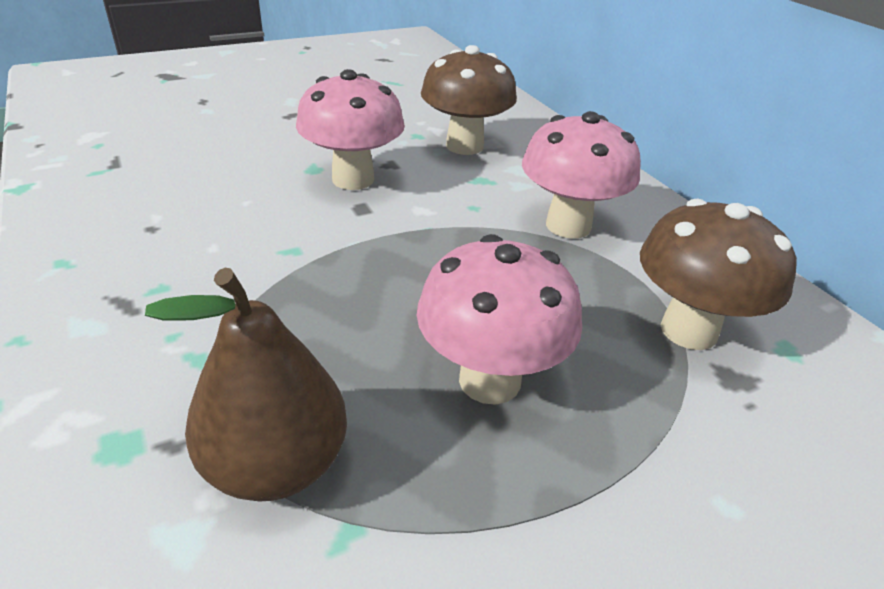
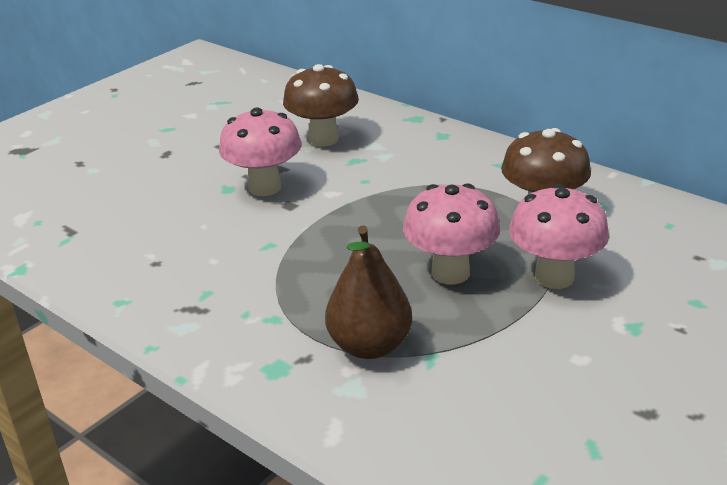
camera: 20 degrees left, 5 degrees down
(568, 225) = (435, 174): pink mushroom -> pink mushroom (554, 277)

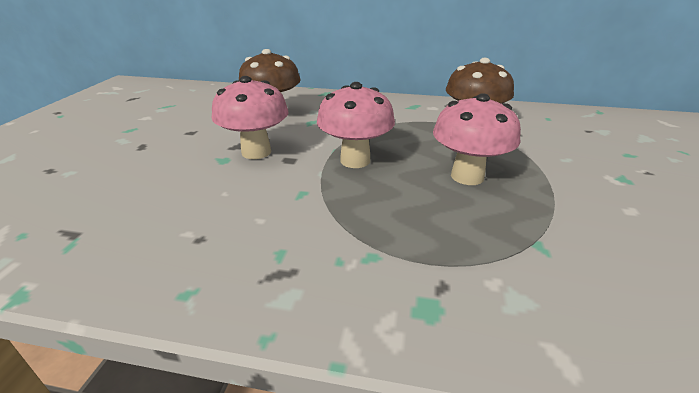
camera: 30 degrees left, 0 degrees up
(370, 346) = (483, 253): brown pear -> none
(554, 277) = (534, 161): pink mushroom -> pink mushroom (355, 160)

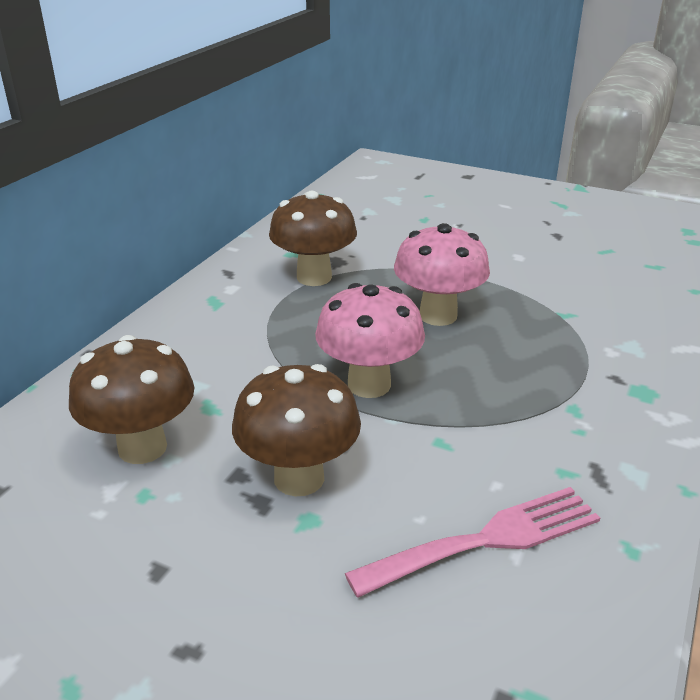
camera: 75 degrees left, 0 degrees up
(202, 219) = (487, 540): none -> pink fork
(256, 152) = (299, 478): pink mushroom -> brown mushroom

